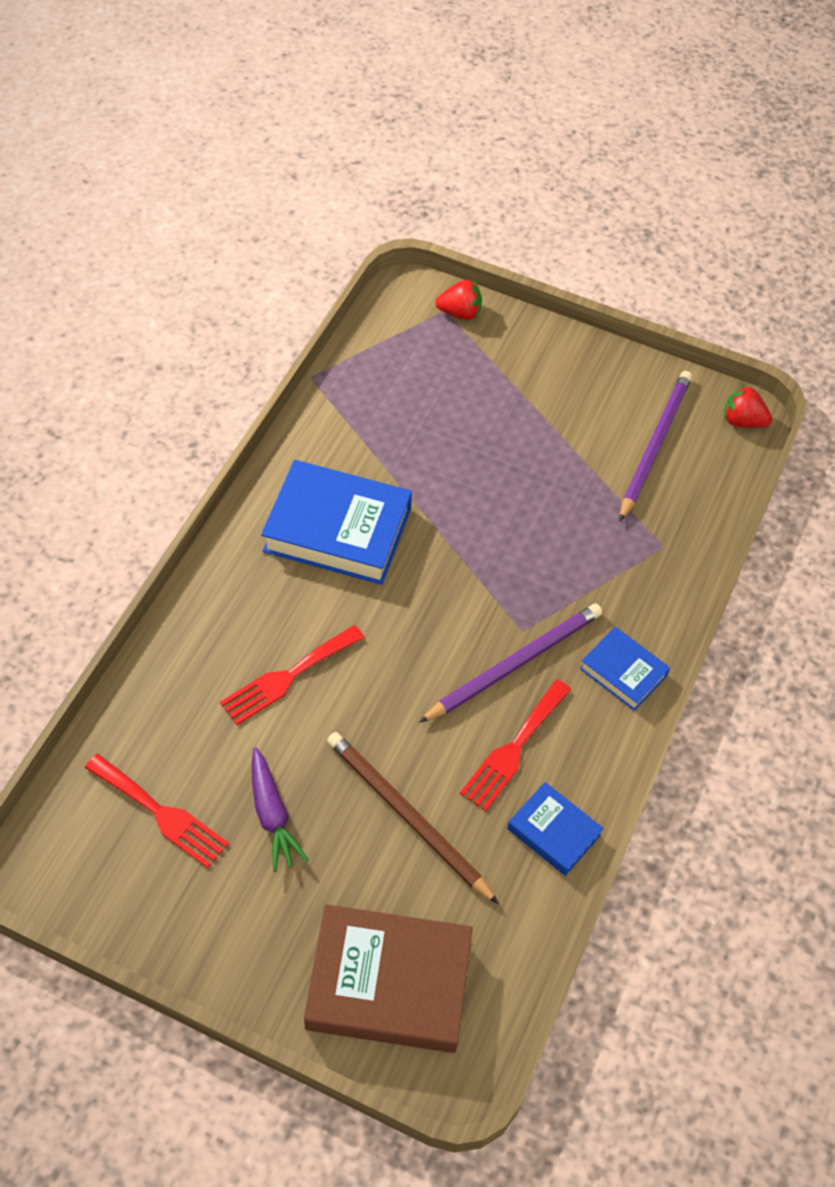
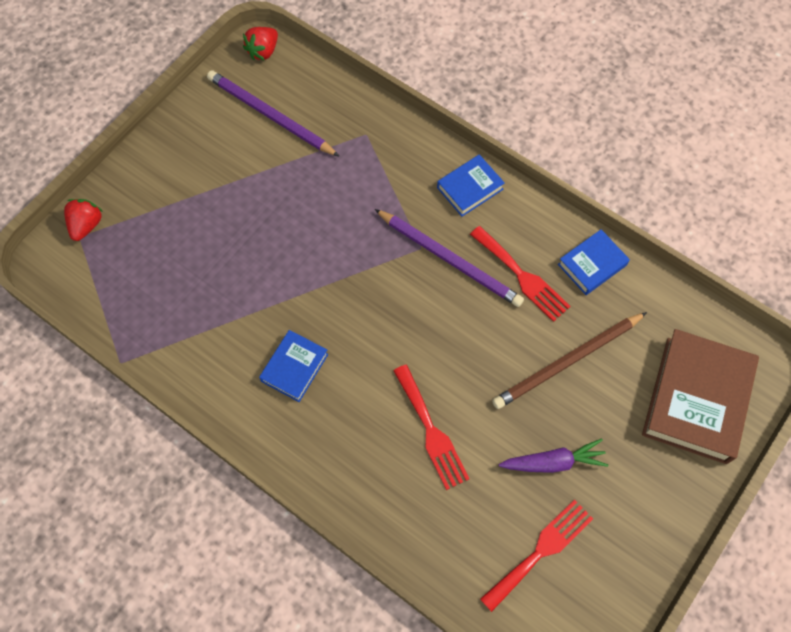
camera: 75 degrees left, 10 degrees up
(337, 530) = (294, 368): blue book -> blue book, size x0.53
(515, 664) = (450, 259): purple pencil -> purple pencil turned 150 degrees clockwise

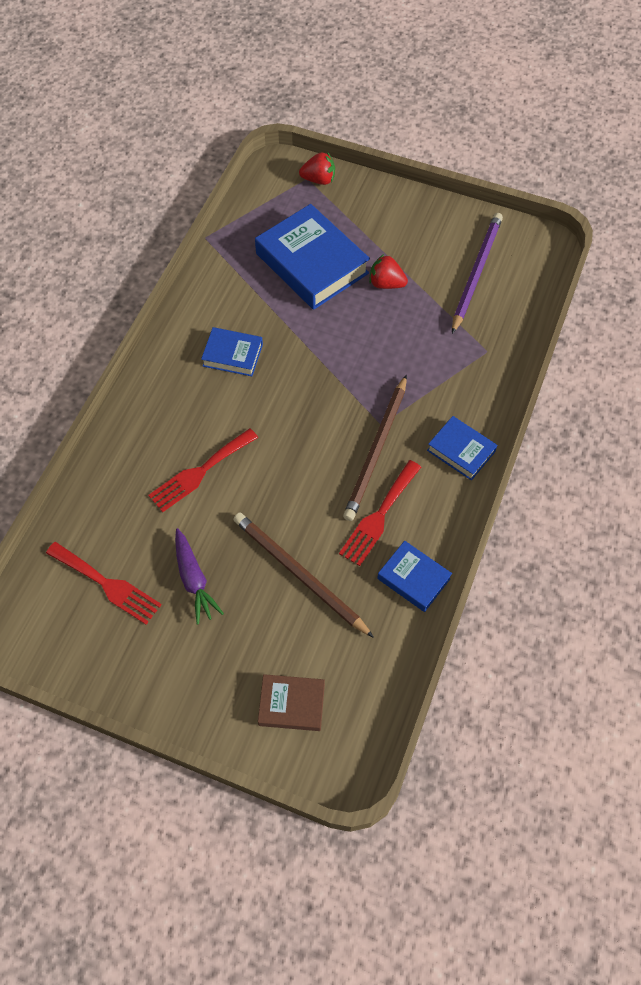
camera: 75 degrees right, 5 degrees down
(201, 261) = (312, 263): none -> blue book
(263, 51) = (543, 249): red strawberry -> red strawberry (386, 283)
(450, 259) = (376, 450): purple pencil -> brown pencil
(696, 399) = (292, 704): brown book -> brown book, size x0.53

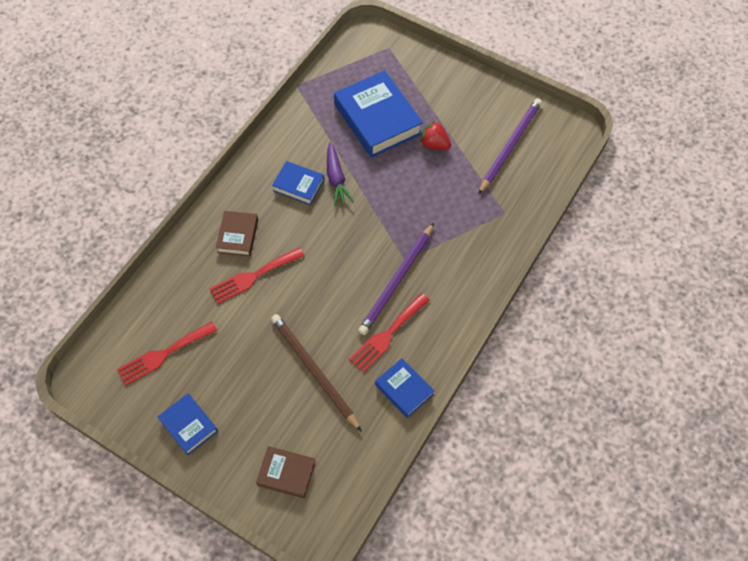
camera: 10 degrees right, 0 degrees up
(107, 584) = (163, 354): red fork -> red fork turned 105 degrees clockwise
(170, 426) = (238, 236): none -> brown book
(194, 580) = (231, 362): purple carrot -> purple carrot (336, 179)
(319, 180) = (398, 50): red strawberry -> none
(376, 450) = (397, 281): brown pencil -> purple pencil
(461, 451) = (465, 292): blue book -> blue book (189, 425)

